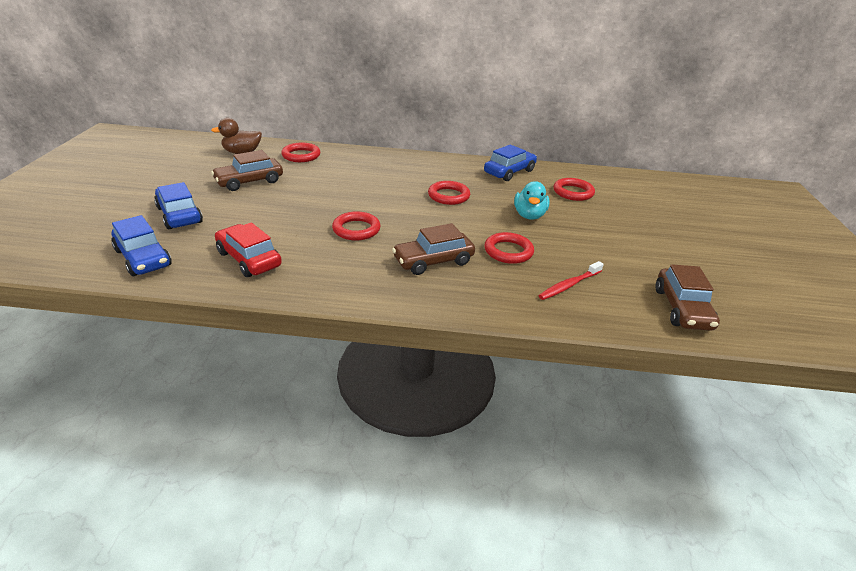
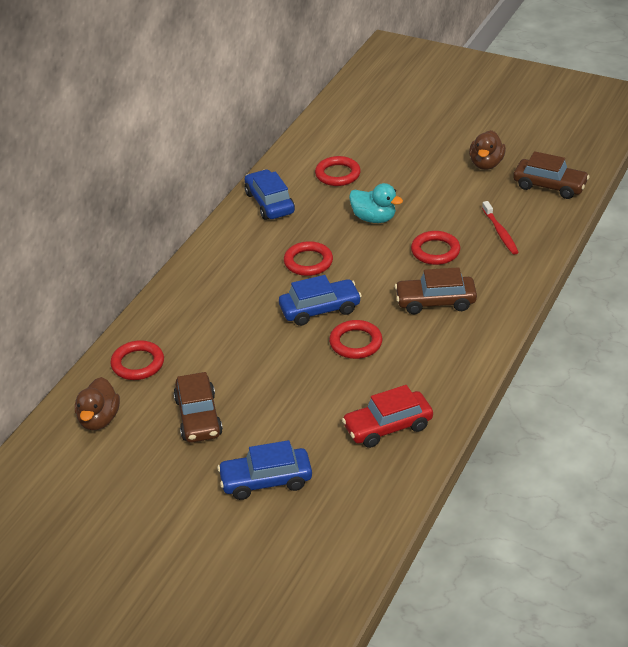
camera: 65 degrees left, 5 degrees up
(143, 258) = (357, 508): blue car -> blue car (320, 309)
(433, 261) = (435, 302): brown car -> brown car turned 90 degrees clockwise
(672, 262) = (486, 164): none -> brown duck

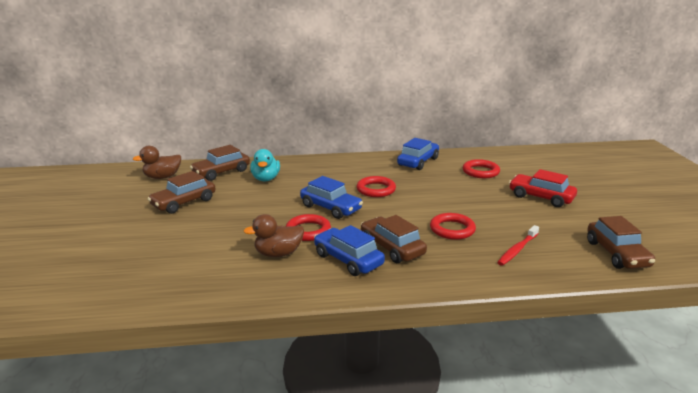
camera: 55 degrees right, 15 degrees down
(138, 364) = (221, 172): red ring -> brown car
(266, 481) = (130, 243): blue car -> blue car (348, 260)
(374, 218) = (454, 196): turquoise duck -> turquoise duck (266, 179)
(388, 427) = (221, 273): red car -> red car (541, 197)
(486, 164) = (590, 218): brown duck -> brown duck (278, 253)

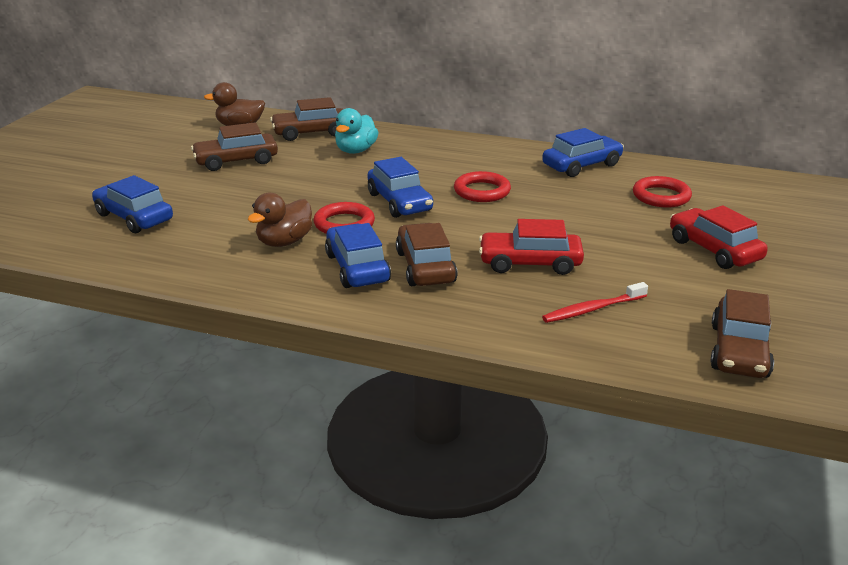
camera: 25 degrees right, 5 degrees up
(140, 262) = (134, 217): none -> blue car
(278, 253) = (284, 242): brown duck -> brown duck turned 60 degrees counterclockwise
(452, 229) = (530, 263): red ring -> red car

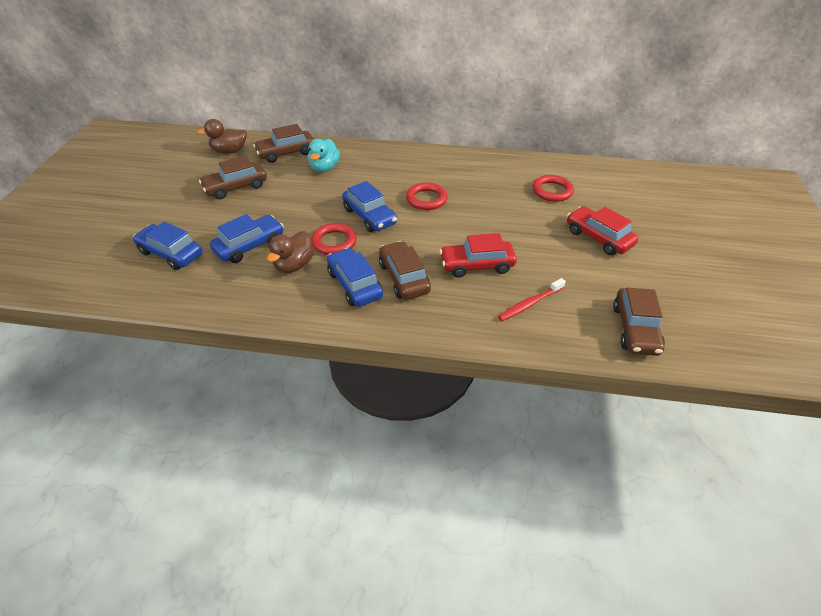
camera: 10 degrees left, 15 degrees up
(581, 165) = (491, 167): blue car -> blue car (249, 246)

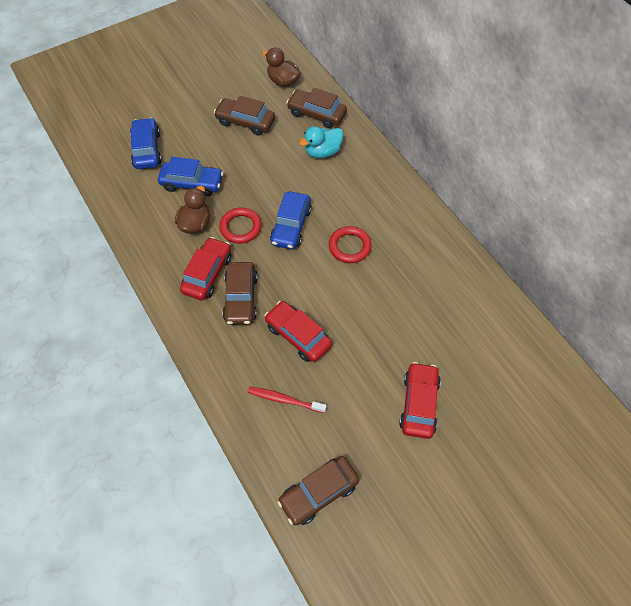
camera: 50 degrees right, 15 degrees up
(294, 265) = (195, 224): brown duck -> brown duck turned 120 degrees clockwise
(354, 285) = (207, 274): blue car -> red car
(404, 278) = (241, 298): brown car -> brown car turned 150 degrees clockwise
(552, 191) = (455, 329): red ring -> none

